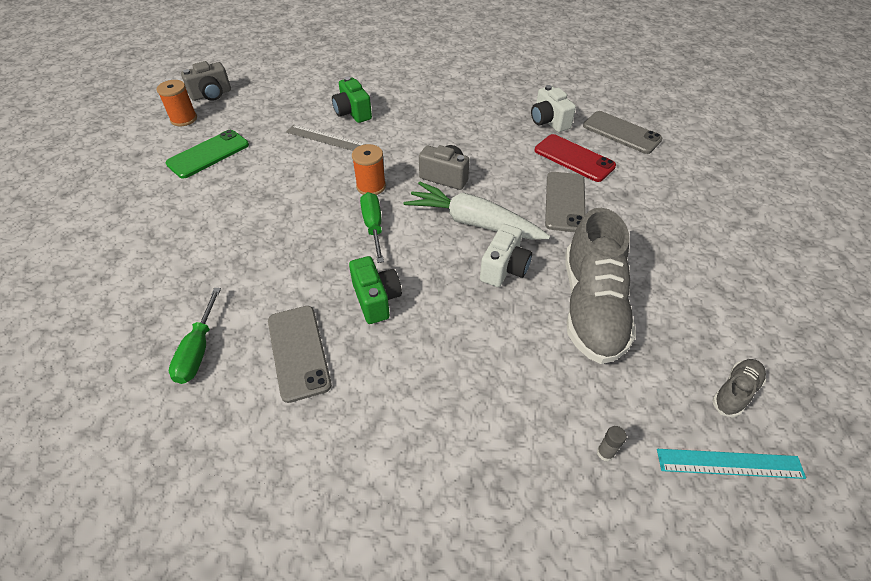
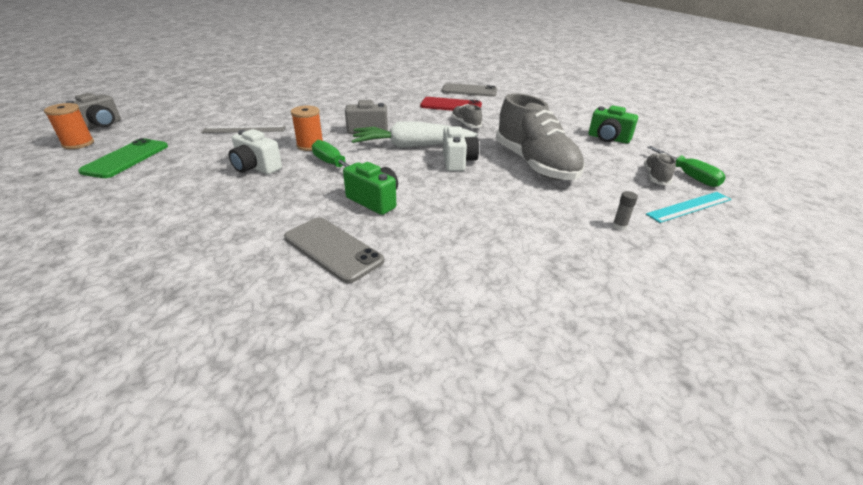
camera: 30 degrees left, 15 degrees down
(198, 350) = (223, 279): green screwdriver -> green screwdriver (688, 176)
(353, 113) = (257, 113): green camera -> green camera (608, 139)
(549, 121) = (417, 94): white camera -> white camera (256, 168)
(565, 202) = (466, 124): grey phone -> grey shoe

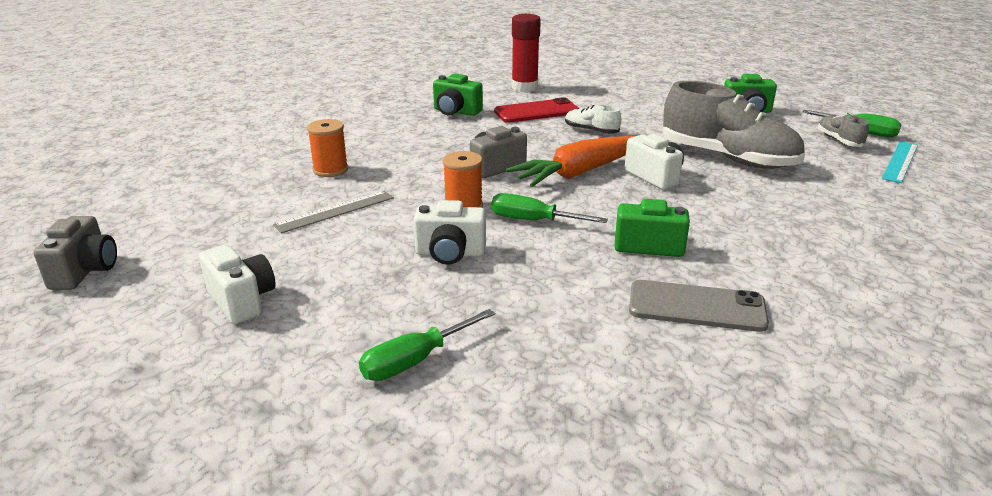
camera: 30 degrees left, 5 degrees down
(78, 144) = (110, 307): orange spool -> orange spool (330, 170)
(126, 158) = (242, 301): green phone -> white camera
(135, 216) = (415, 361): none -> green screwdriver
(402, 95) = (456, 112): none -> green camera
(412, 146) = (579, 173): white carrot -> orange carrot
(466, 124) = (591, 131): grey shoe -> white shoe
(469, 91) = (524, 87): grey phone -> red glue stick
(619, 226) = (880, 196): grey glue stick -> none

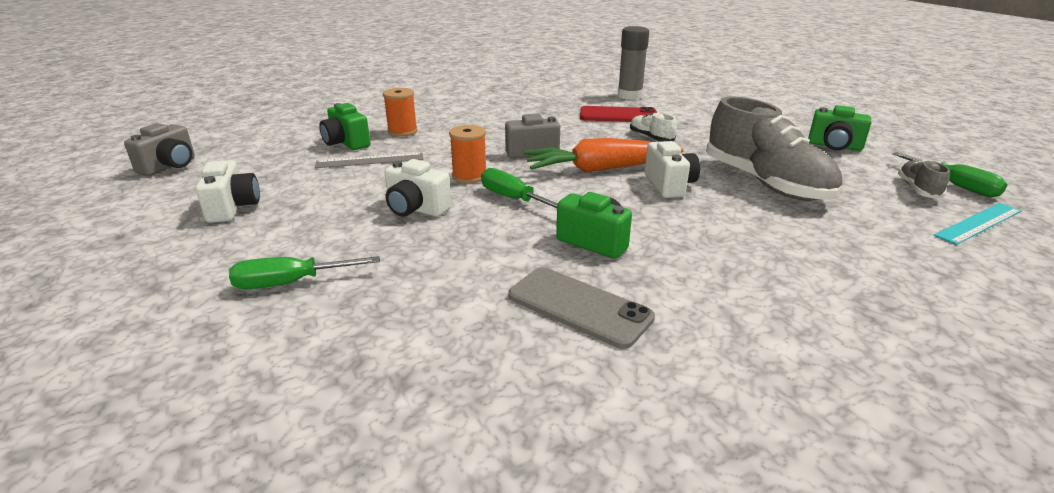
camera: 25 degrees right, 0 degrees up
(456, 112) = (548, 106): green camera -> green camera (346, 143)
(524, 87) = (629, 96): red glue stick -> grey glue stick

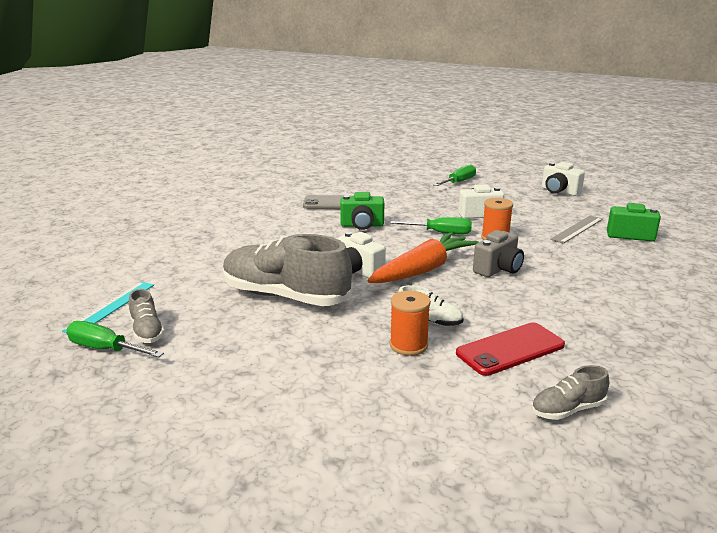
camera: 145 degrees right, 5 degrees down
(170, 166) = (657, 195): grey camera -> none
(402, 131) = (629, 256): orange spool -> orange spool (408, 345)
(629, 96) = (567, 410): grey glue stick -> grey shoe
(834, 146) = (227, 378): green camera -> none

